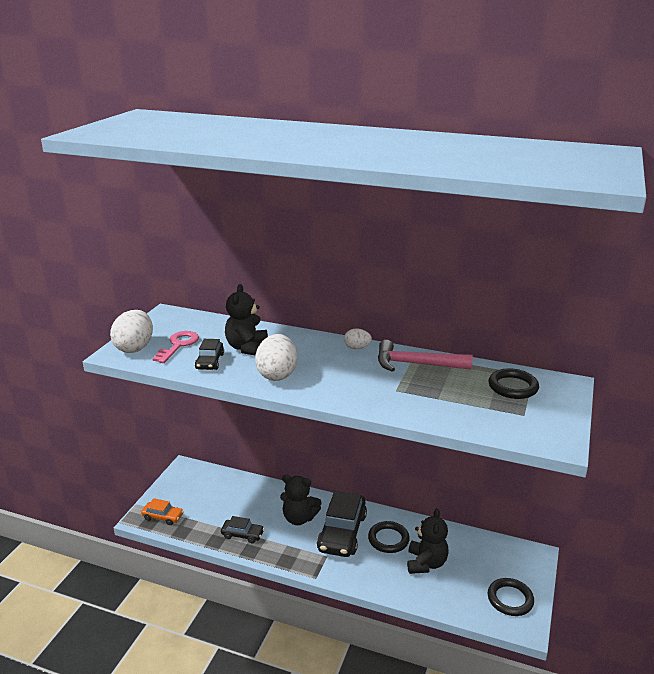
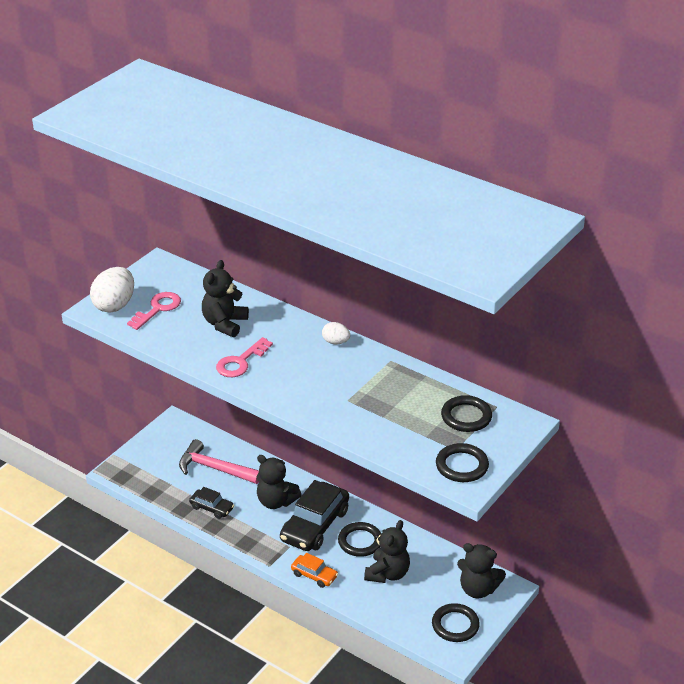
camera: 15 degrees right, 10 degrees up
(163, 517) = (137, 473): orange car -> orange car (314, 575)
(210, 361) = (182, 335): black car -> none
(277, 374) = (241, 362): white egg -> pink key
(416, 364) = (385, 373): pink hammer -> pink hammer (214, 468)
(511, 561) = (478, 589): none -> black teddy bear
(540, 427) = (462, 466): none -> black ring

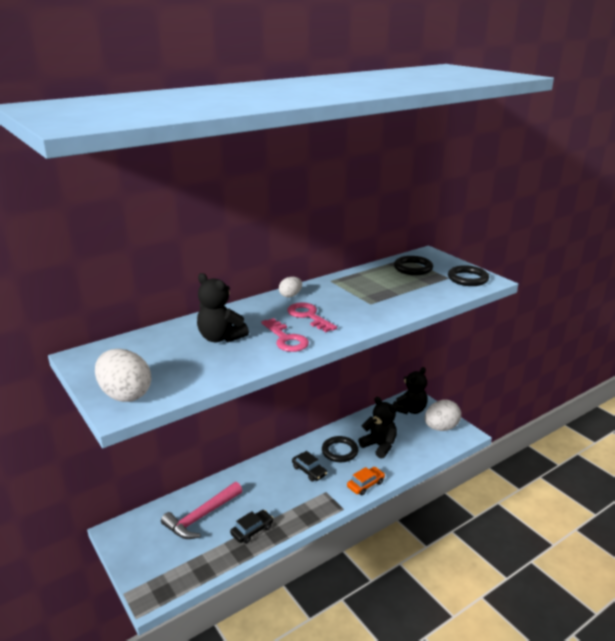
camera: 70 degrees left, 10 degrees down
(158, 309) = (160, 369): pink key -> pink key (308, 316)
(276, 501) = (268, 487): black teddy bear -> none
(314, 525) = (309, 471): black car -> black car, size x0.51
(455, 625) = (441, 428): black ring -> white egg

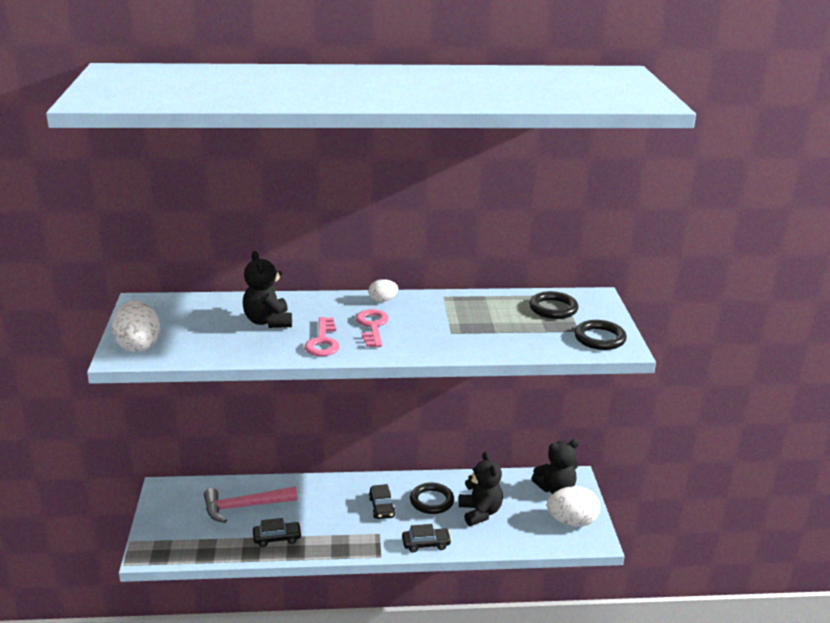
camera: 30 degrees right, 0 degrees up
(365, 484) = (426, 544): orange car -> black car

